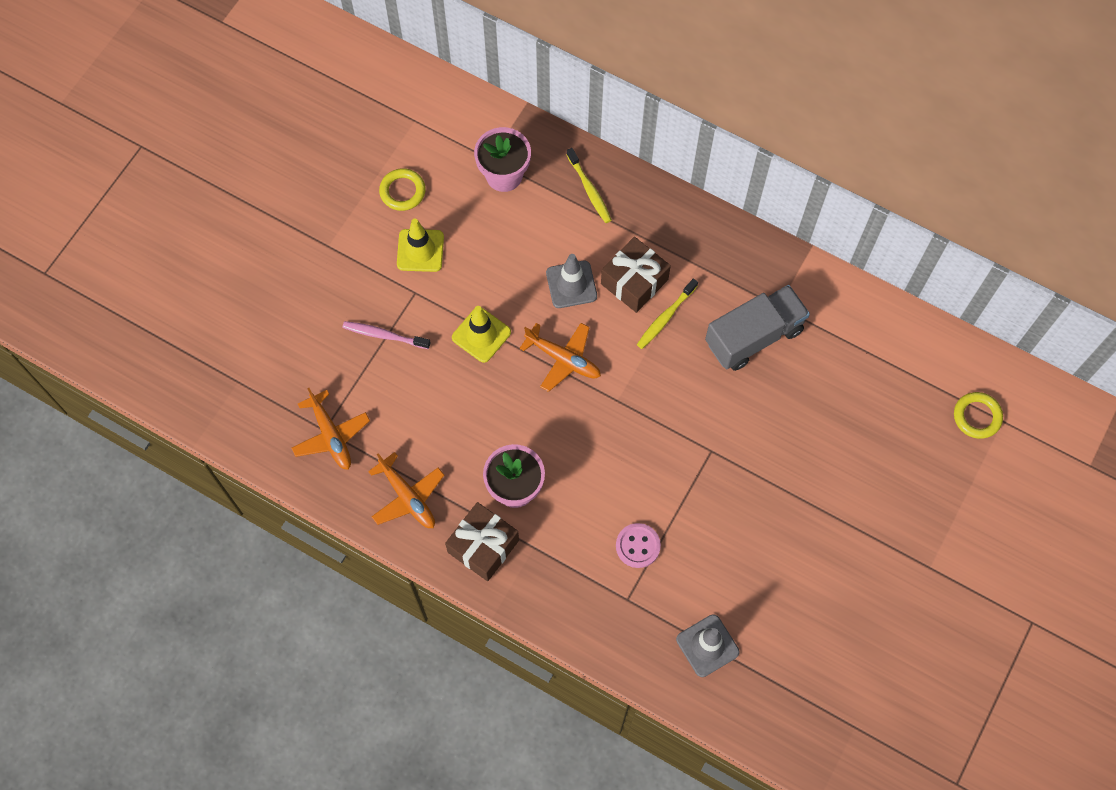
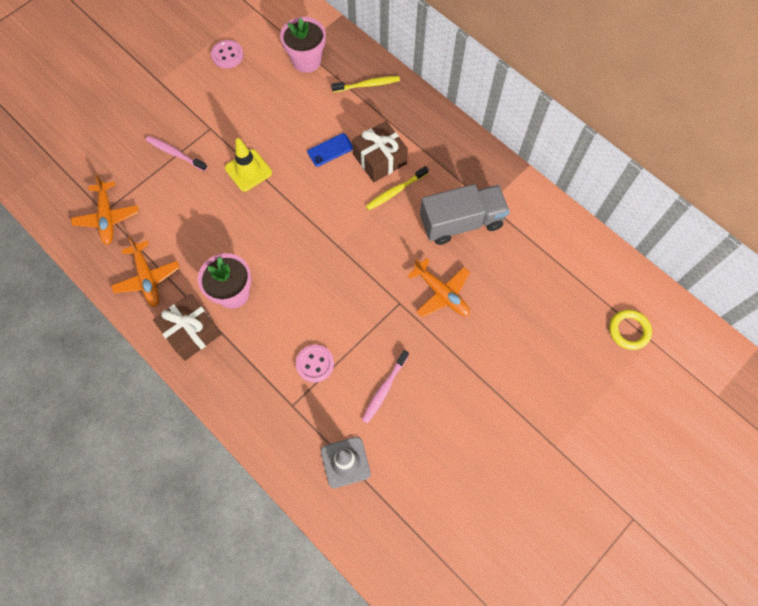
camera: 15 degrees right, 0 degrees up
(402, 191) = (227, 55): yellow ring -> pink button
(420, 250) = (225, 99): yellow traffic cone -> none
(563, 359) = (305, 203): orange plane -> orange plane (442, 293)
(571, 284) = (330, 150): grey traffic cone -> blue phone
(589, 189) = (367, 85): yellow toothbrush -> yellow toothbrush turned 90 degrees counterclockwise
(725, 554) = (384, 389): none -> pink toothbrush

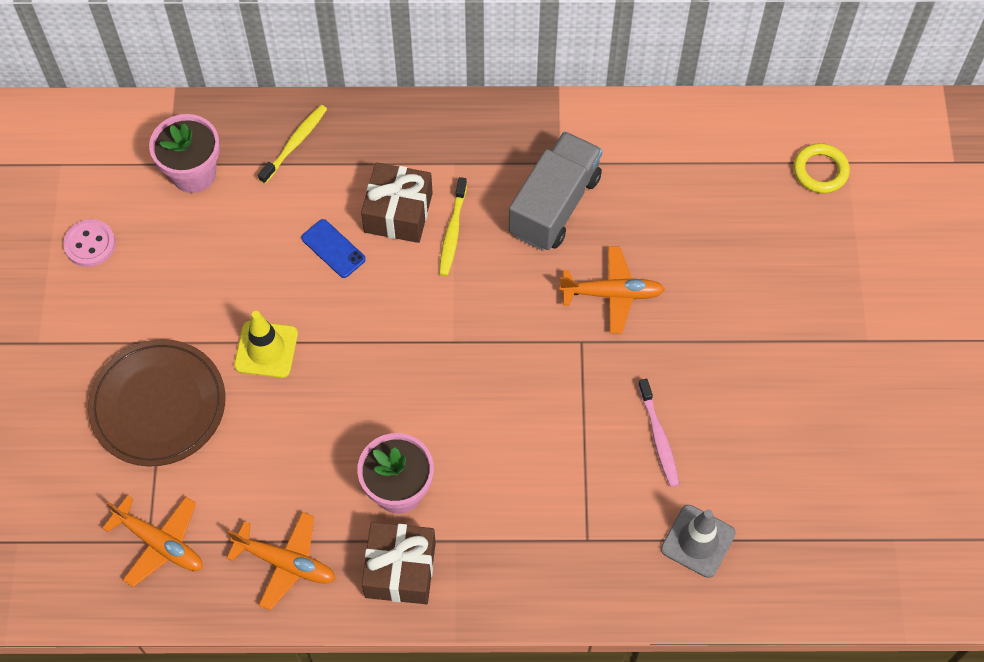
camera: 45 degrees left, 5 degrees down
(175, 153) = (158, 405): pink toothbrush -> brown plate
(315, 364) = (564, 479): pink button -> none
(330, 150) = (333, 249): blue phone -> blue phone turned 60 degrees counterclockwise

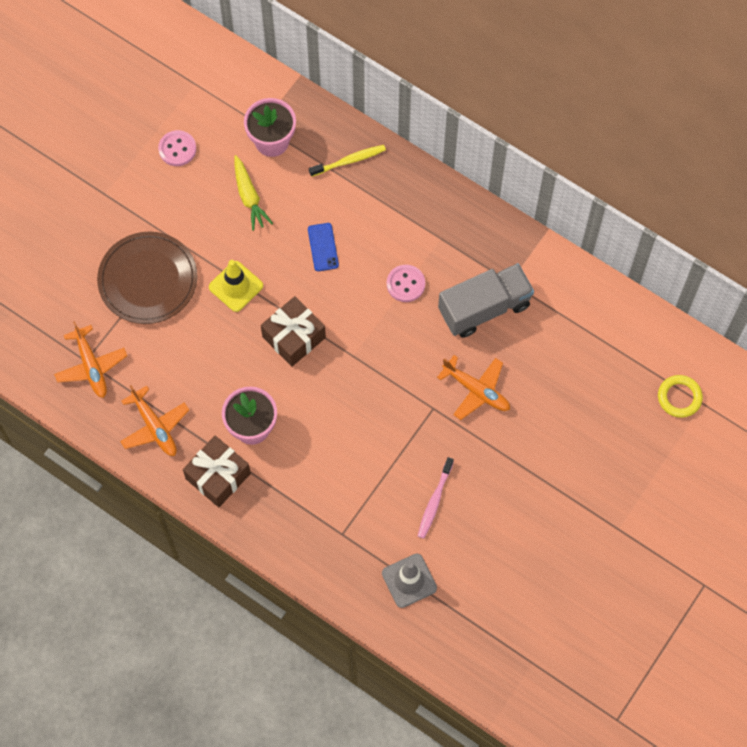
camera: 35 degrees right, 5 degrees up
(210, 246) = (249, 197): none -> yellow carrot
(398, 212) = (381, 249): brown gift -> brown gift (294, 337)
(452, 232) = (405, 284): yellow toothbrush -> pink button

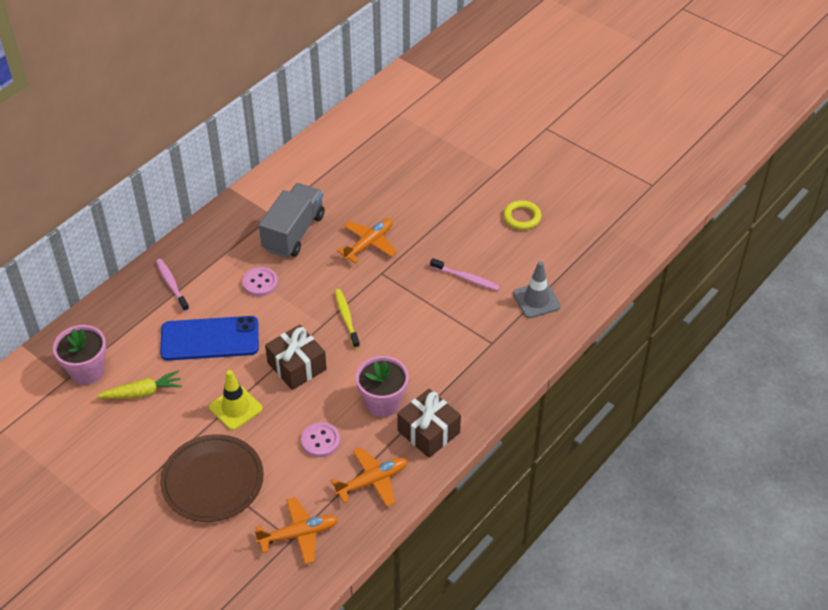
camera: 85 degrees left, 20 degrees down
(177, 149) = (72, 449): pink button -> pink button (320, 441)
(323, 247) = (210, 339): blue phone -> blue phone, size x2.04
(349, 161) = (125, 314): yellow toothbrush -> yellow toothbrush (346, 318)
(394, 197) = (171, 285): none -> pink toothbrush
(484, 308) = (294, 233): grey truck -> grey truck turned 45 degrees clockwise
(679, 397) = (392, 126): yellow ring -> yellow ring (522, 217)

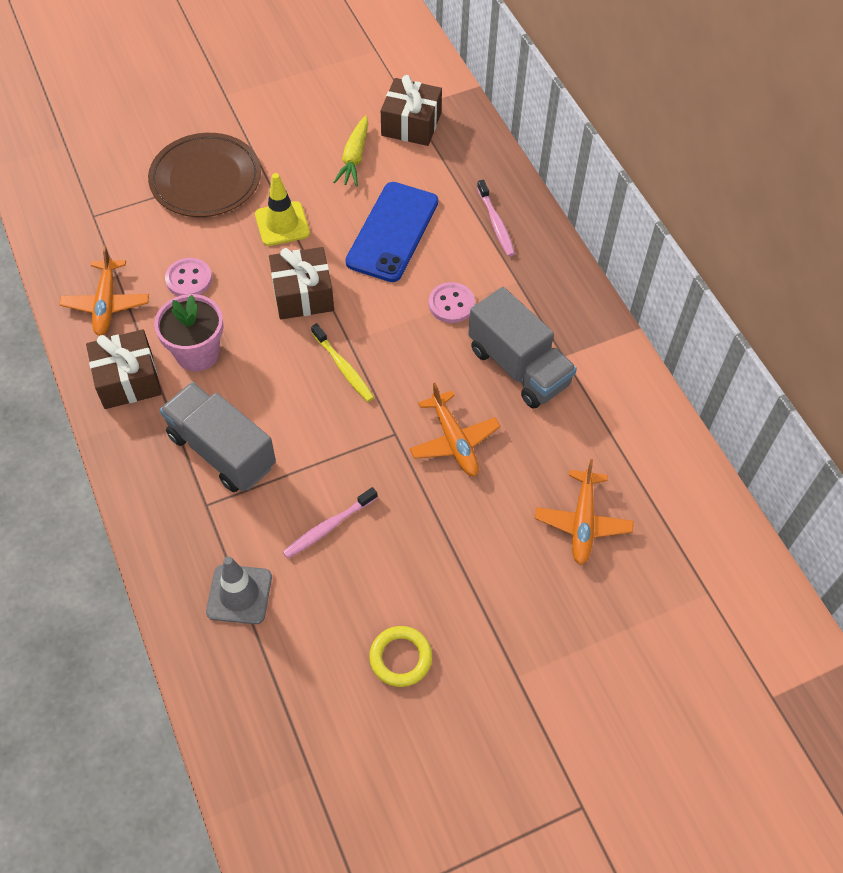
camera: 115 degrees right, 10 degrees up
(87, 371) = (411, 124): pink flower pot -> brown gift
(171, 285) = (496, 223): pink toothbrush -> pink toothbrush turned 75 degrees clockwise
(299, 534) = (94, 223): orange plane -> orange plane (583, 522)
(346, 318) = (343, 367): yellow toothbrush -> yellow toothbrush turned 45 degrees clockwise
(449, 353) = (222, 450): none -> grey truck

